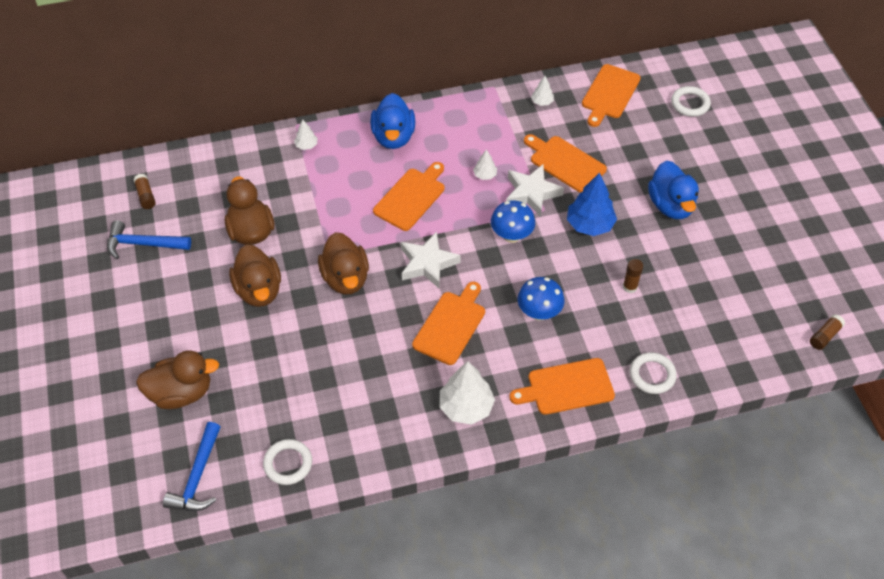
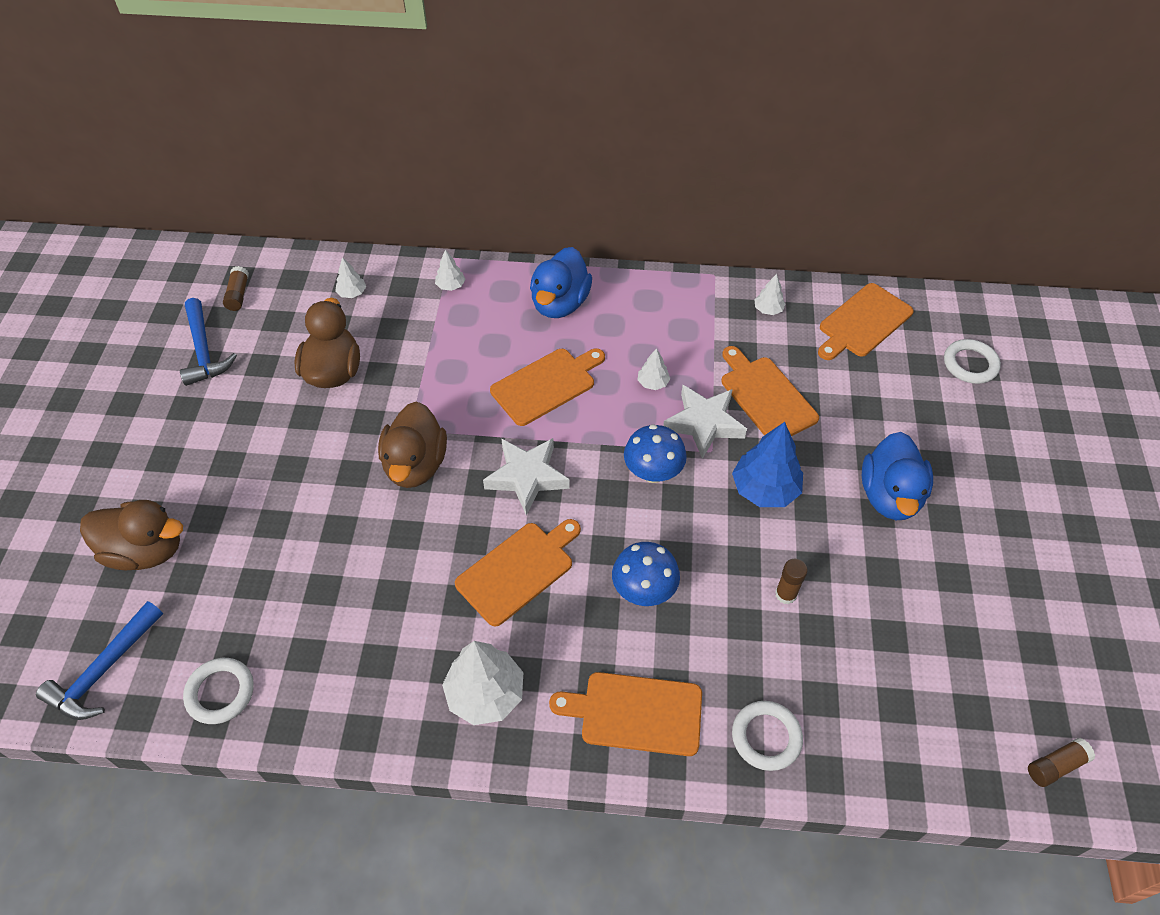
camera: 20 degrees right, 0 degrees up
(143, 244) = (204, 351): blue hammer -> blue hammer turned 135 degrees counterclockwise
(234, 171) = (352, 293): none -> white tree
(259, 290) = (304, 448): brown duck -> none

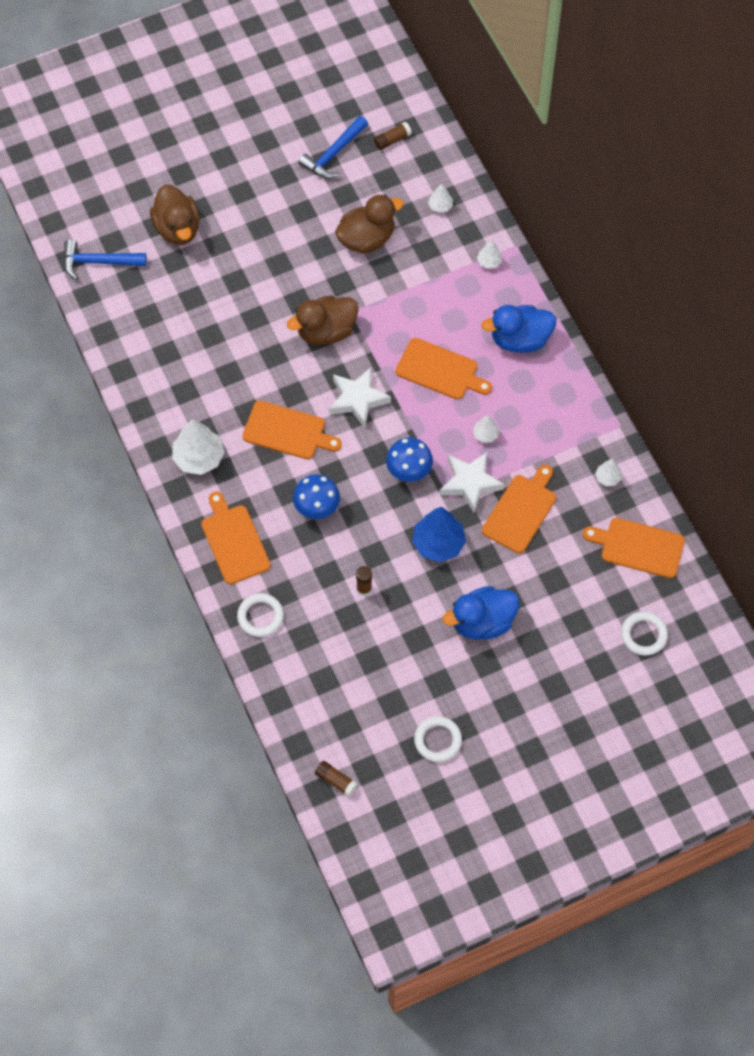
camera: 60 degrees right, 10 degrees up
(220, 692) = (120, 326): white ring -> white ring (438, 740)

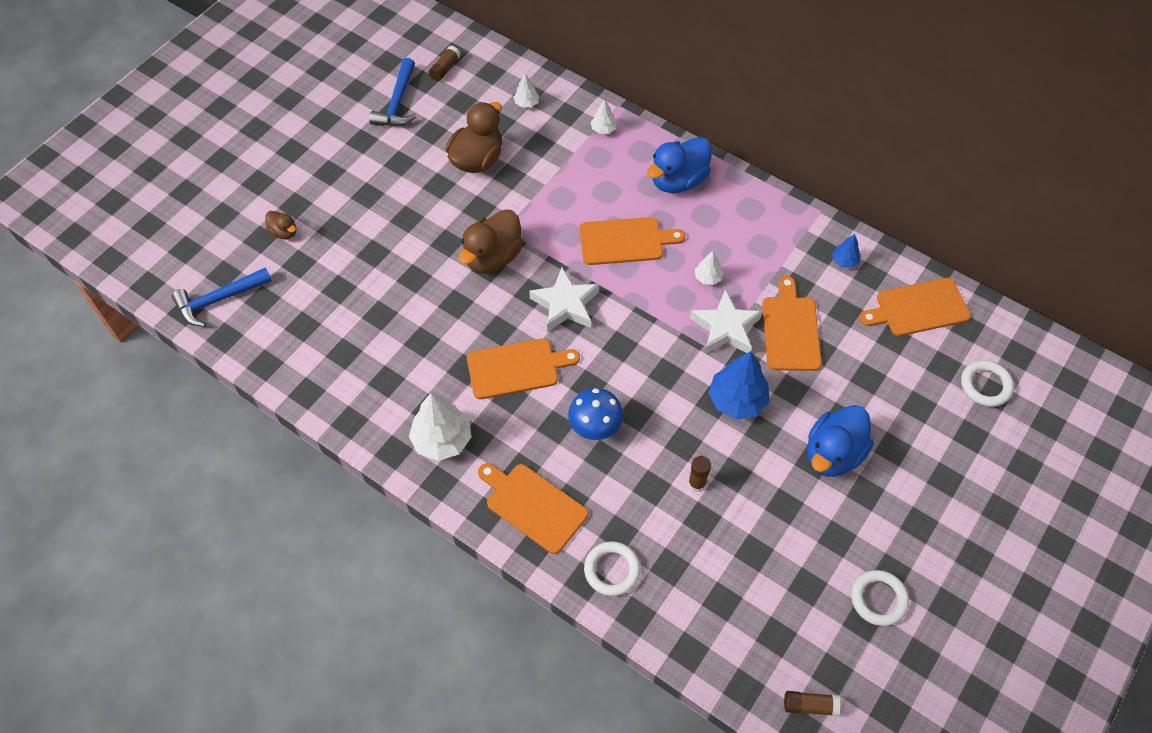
camera: 30 degrees left, 5 degrees down
(177, 228) = (284, 232): brown duck -> brown duck, size x0.50
(409, 470) = (660, 346): blue mushroom -> none
(607, 478) = (844, 261): white tree -> blue tree

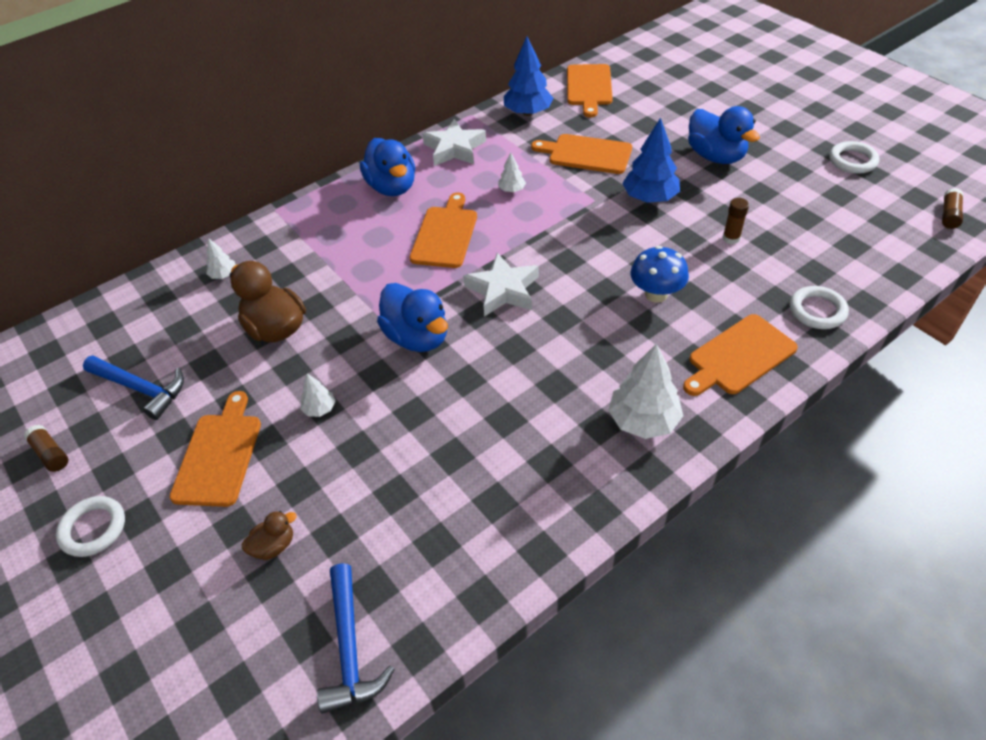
camera: 70 degrees left, 10 degrees down
(445, 68) = (122, 335): brown glue stick -> brown glue stick (51, 454)
(493, 257) = (417, 337): brown duck -> blue duck
(516, 368) = (569, 341): orange cutting board -> orange cutting board (219, 455)
(603, 129) = (298, 224): white tree -> white tree (320, 409)
(725, 328) = (571, 190): white star -> white star (454, 149)
(844, 261) = (528, 113): blue tree -> blue tree, size x1.98
(985, 385) = (669, 73): white ring -> white ring (93, 529)

